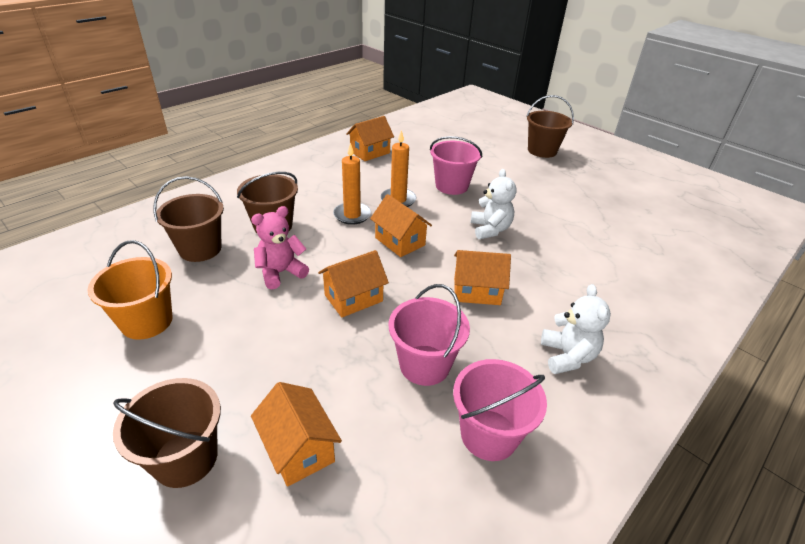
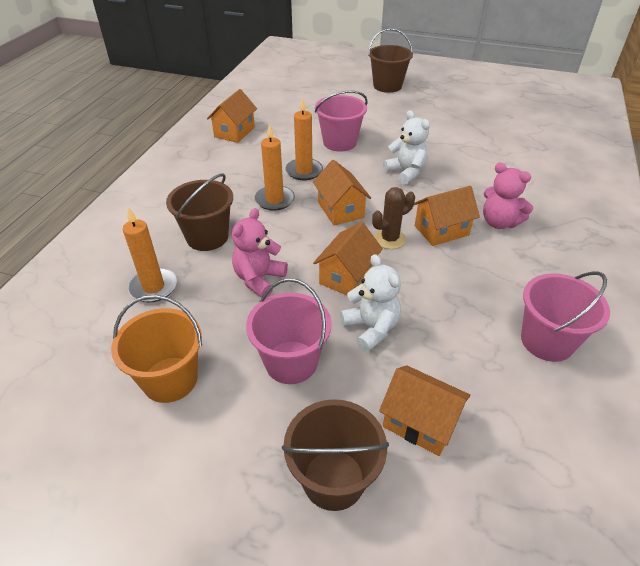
camera: 25 degrees left, 5 degrees up
(200, 249) = (153, 287): brown bucket -> orange candle
(399, 241) = (340, 210): orange house -> orange house turned 45 degrees clockwise
(420, 281) = (389, 239): none -> brown cactus
(424, 365) = (455, 308): pink bucket -> pink bucket (291, 362)
(543, 305) = (499, 222): none -> pink teddy bear
(567, 356) = (549, 256): white teddy bear -> white teddy bear (371, 328)

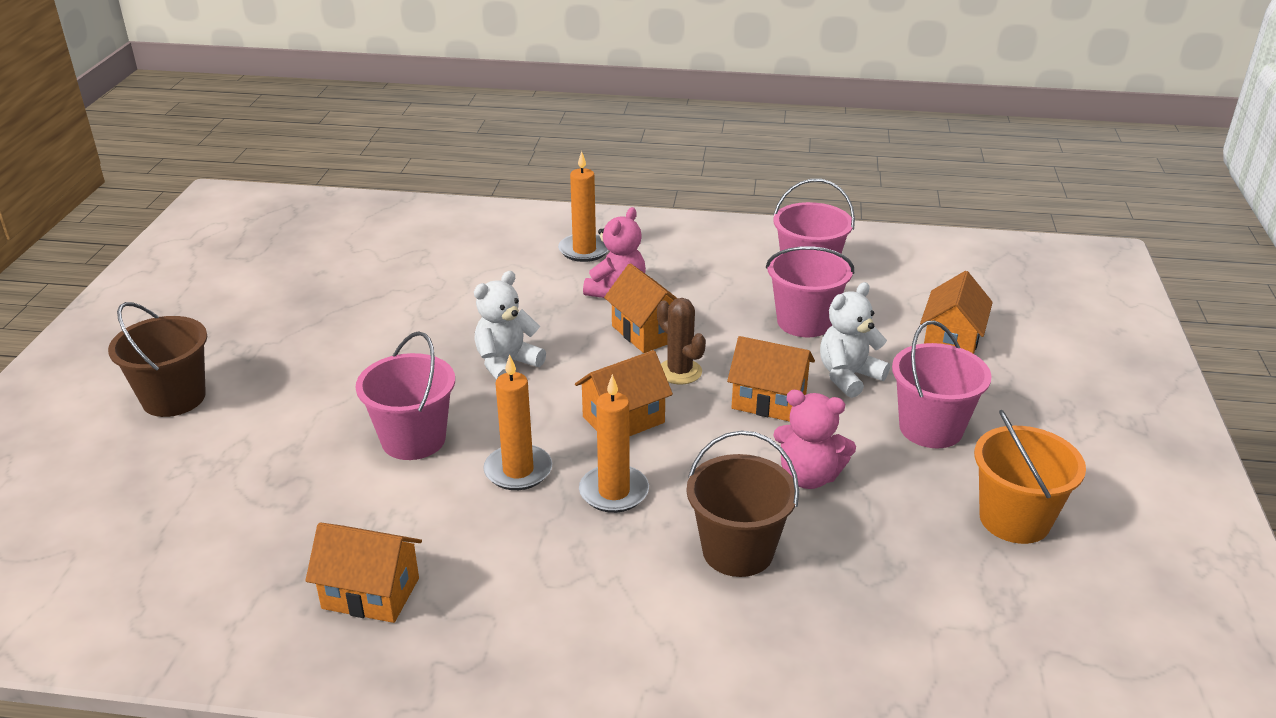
camera: 100 degrees left, 10 degrees down
(153, 287) = (875, 582): orange candle -> orange candle (584, 250)
(333, 479) = (1044, 386): brown bucket -> none
(456, 319) = (804, 322): none -> pink bucket

